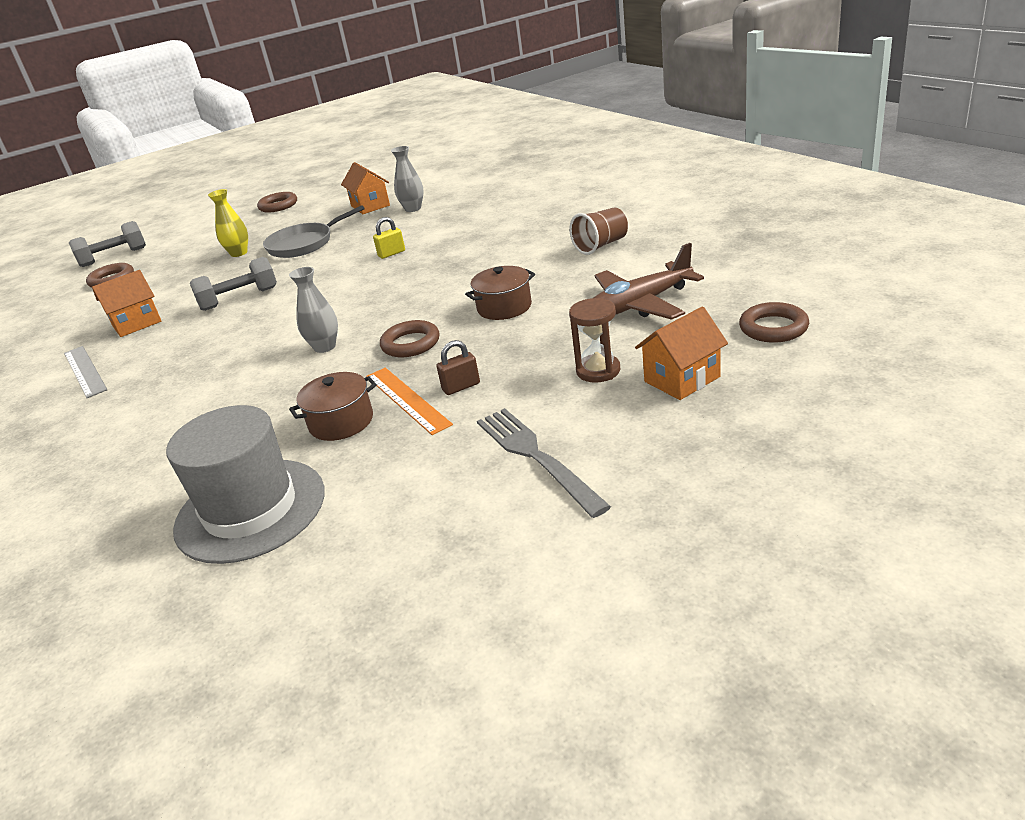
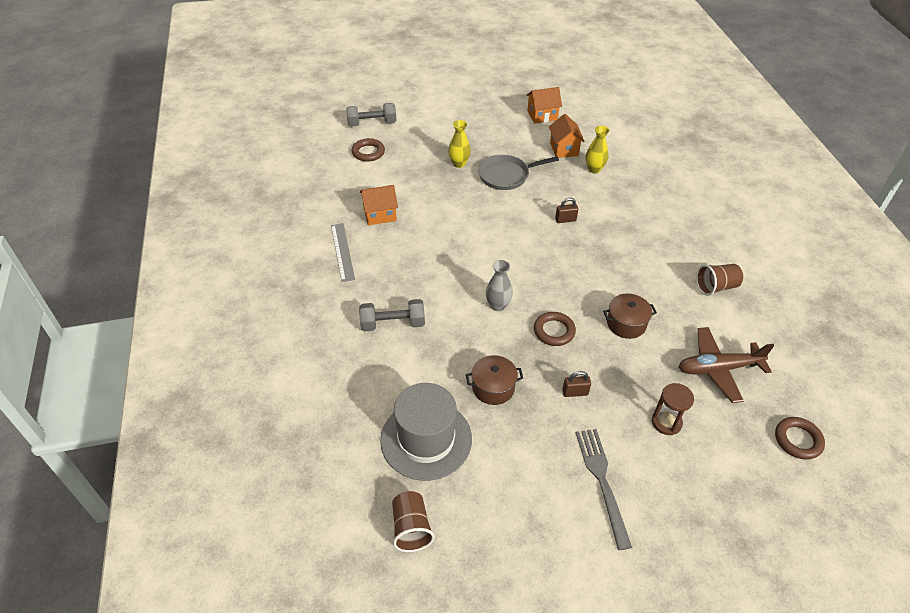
camera: 15 degrees right, 15 degrees up
(239, 299) = (451, 221): grey dumbbell -> grey dumbbell (392, 324)
(248, 622) = (411, 528): none -> brown cup
(278, 206) = (497, 114): brown ring -> none
(391, 253) = (565, 220): yellow padlock -> brown padlock
(407, 399) = (538, 387): orange ruler -> none
(413, 209) = (594, 169): grey vase -> yellow vase
(682, 379) = (716, 458): orange house -> orange house (542, 115)

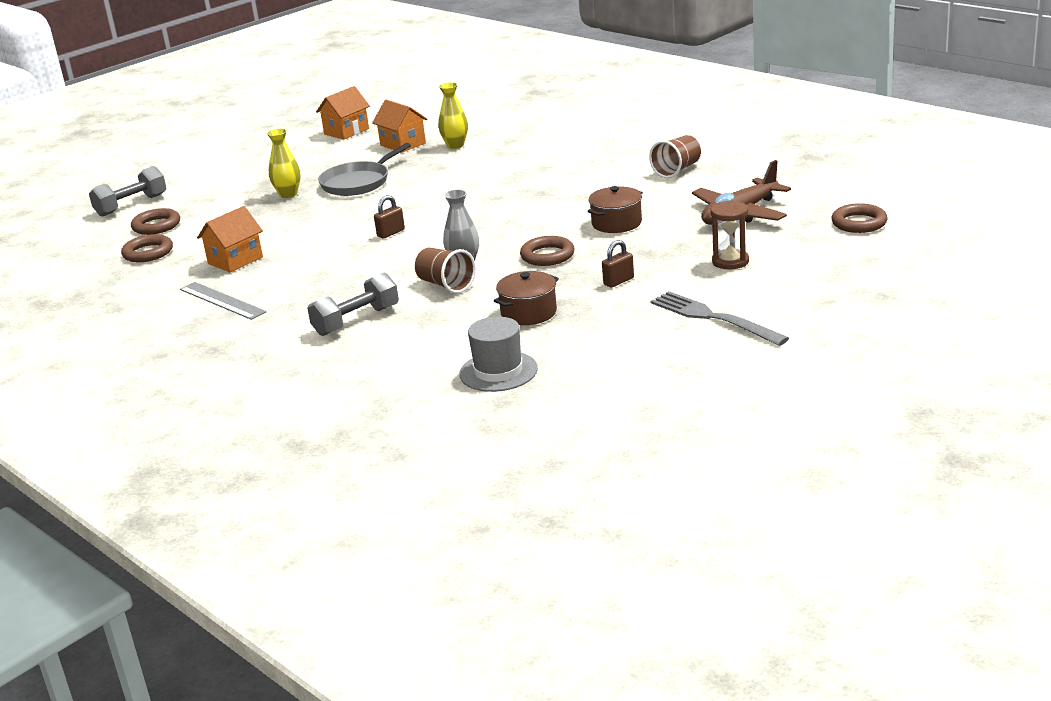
camera: 30 degrees left, 20 degrees down
(344, 177) = (148, 253): none -> brown ring
(411, 528) = (557, 427): brown cup -> brown cup (446, 285)
(426, 439) = (498, 371): grey hat -> grey hat, size x0.64
(565, 220) = (466, 186): brown padlock -> brown padlock (391, 233)

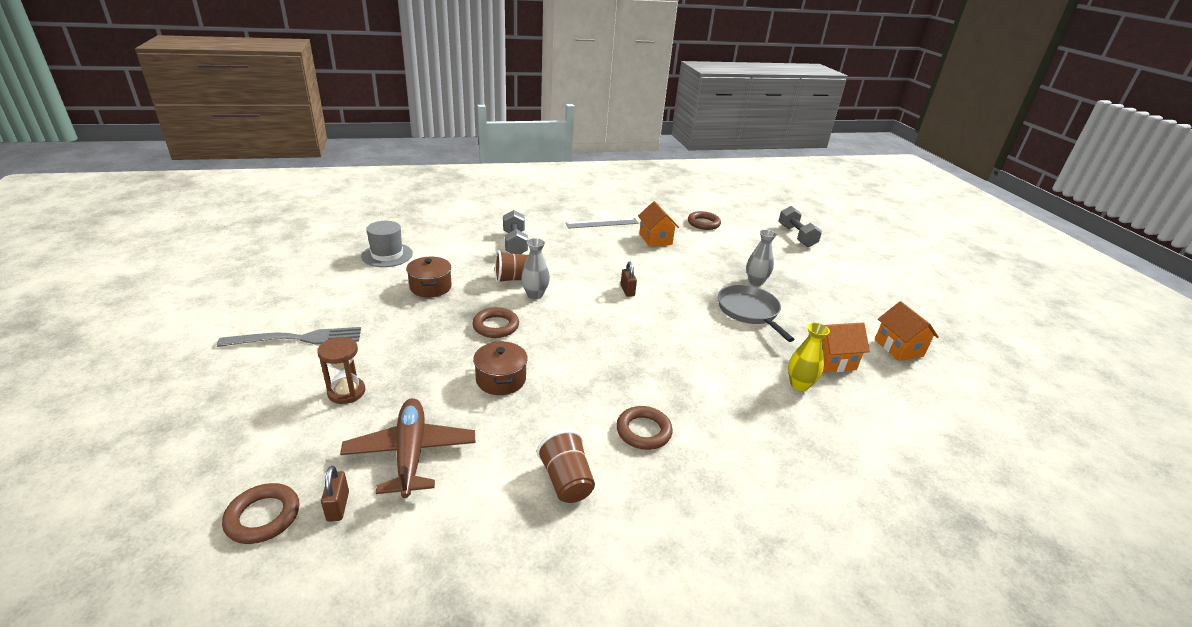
camera: 115 degrees right, 5 degrees up
(156, 226) = (747, 234): brown ring -> brown ring (643, 431)
(288, 194) = (755, 282): yellow vase -> grey vase
(618, 281) = (410, 332): brown padlock -> brown padlock (338, 506)

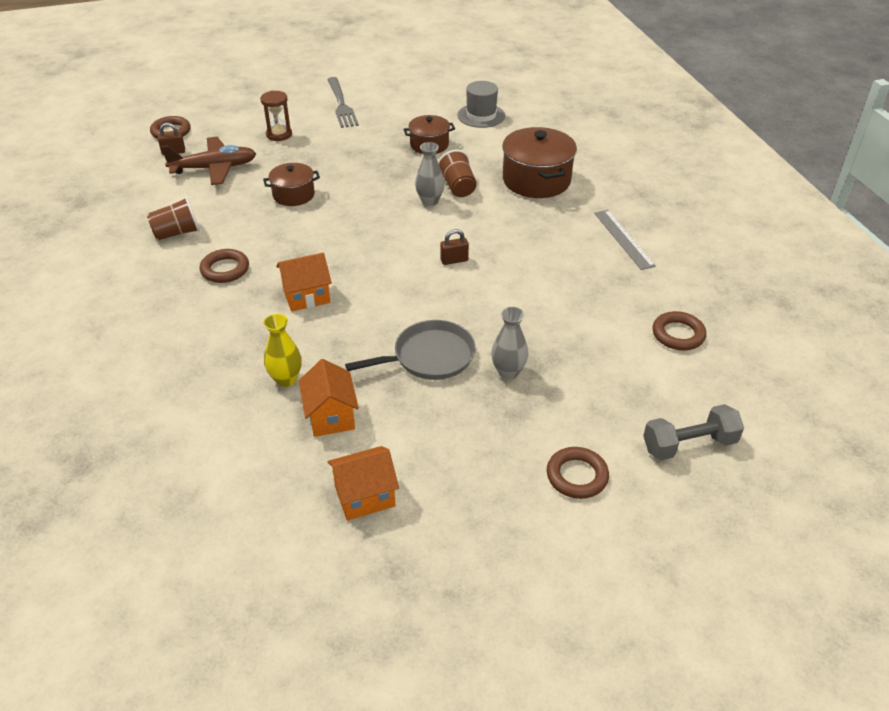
camera: 90 degrees right, 10 degrees up
(496, 326) = (370, 185): brown ring -> brown ring (577, 476)
(515, 243) = (536, 180): grey dumbbell -> brown pot
(655, 239) = (598, 284): orange house -> orange house (306, 296)

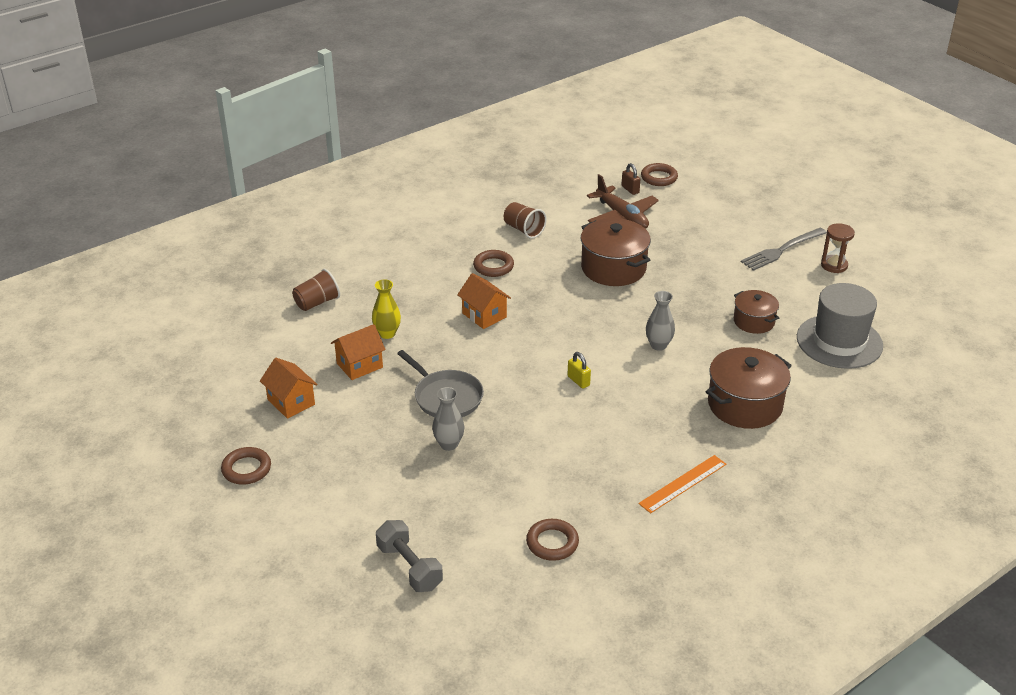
camera: 70 degrees right, 5 degrees down
(279, 134) = (700, 232): brown hourglass -> brown hourglass (834, 265)
(293, 195) = (613, 268): brown pot -> brown pot, size x1.67
(454, 260) = (578, 381): brown padlock -> yellow padlock
(458, 187) = (694, 356): brown cup -> brown cup (317, 302)
(481, 115) = (839, 341): grey hat -> grey hat, size x1.56
(577, 476) = (349, 505): brown ring -> brown ring (246, 469)
(623, 239) = (683, 483): grey ruler -> orange ruler

